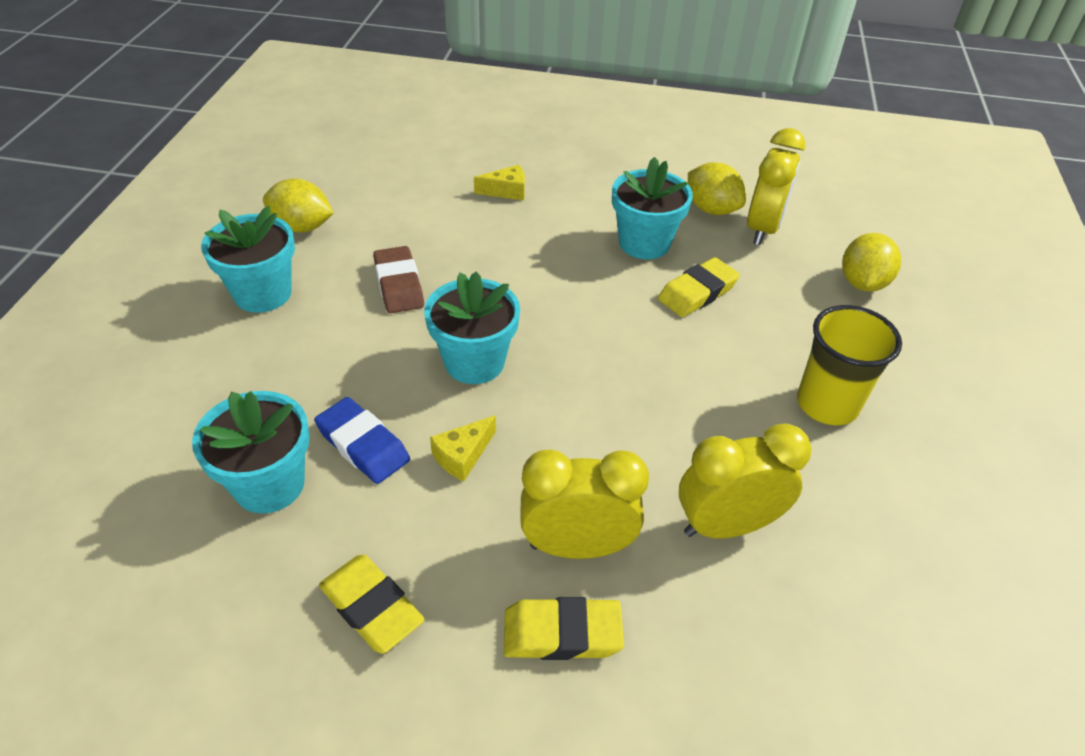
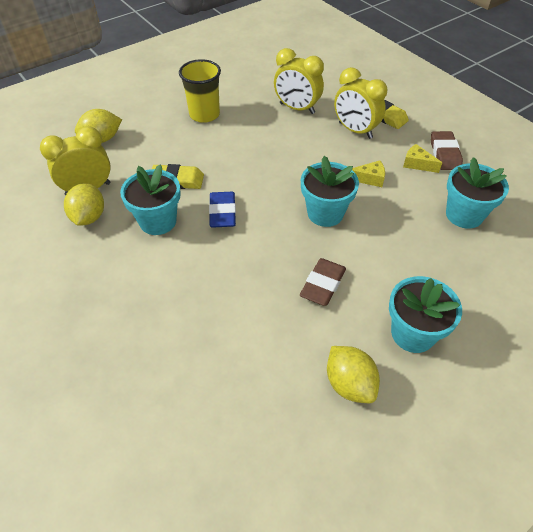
camera: 135 degrees left, 5 degrees up
(363, 445) = (410, 207): blue eraser -> blue eraser (222, 212)
(371, 607) = (445, 154): yellow eraser -> brown eraser
(506, 191) = (178, 317): yellow cheese -> yellow cheese (417, 164)

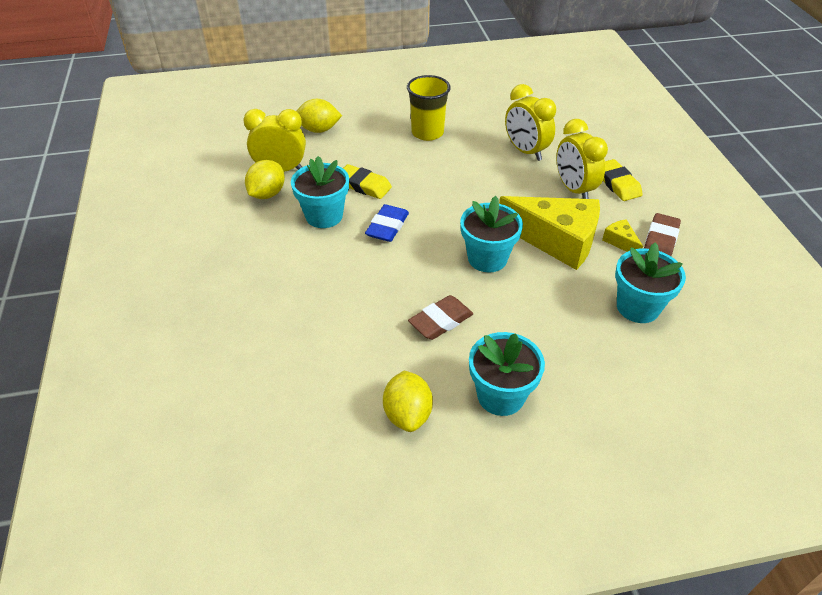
camera: 25 degrees right, 5 degrees down
(369, 179) = (556, 240): yellow cheese -> yellow cheese, size x2.40

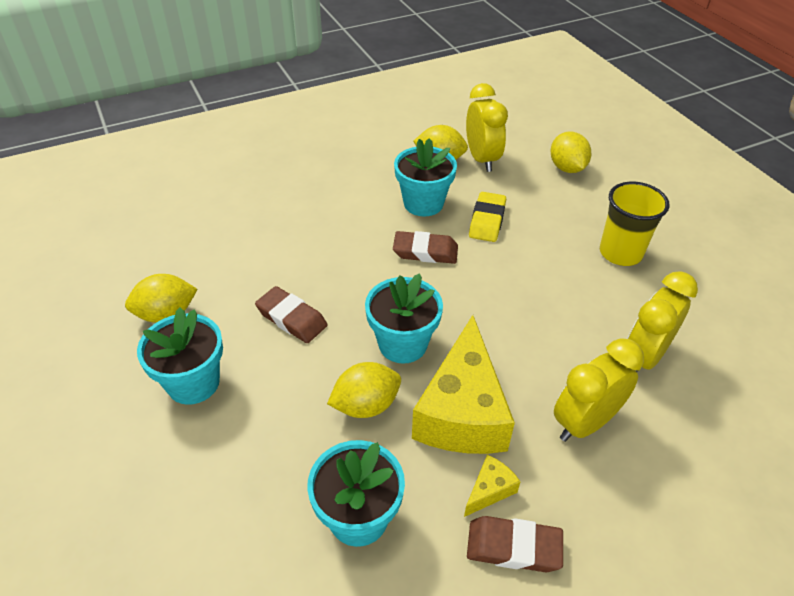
camera: 75 degrees right, 0 degrees up
(387, 227) = (425, 251): blue eraser -> brown eraser
(543, 288) = (366, 405): none -> yellow lemon
(617, 183) = (630, 480): yellow eraser -> none

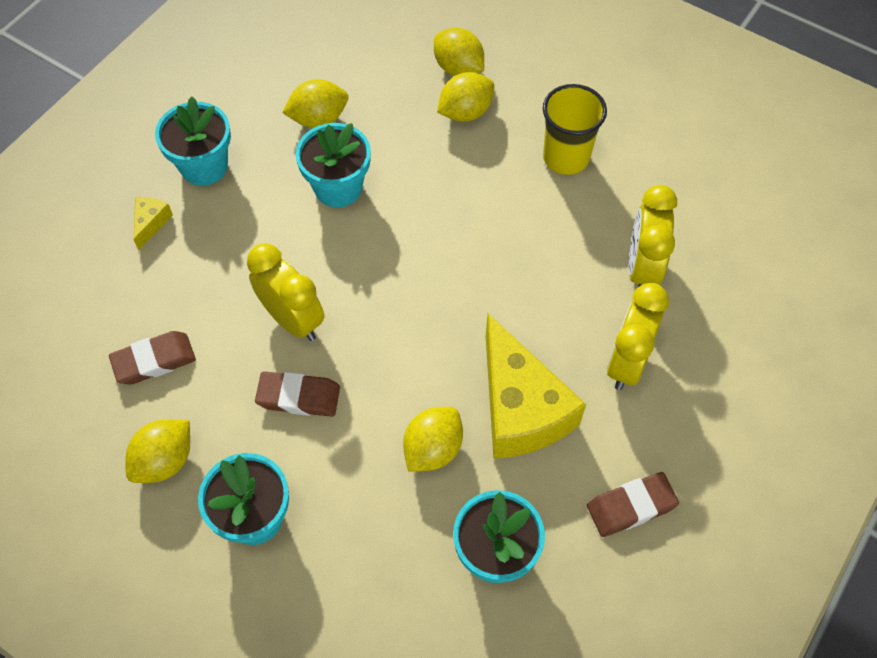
camera: 30 degrees left, 15 degrees up
(403, 344) = (425, 367): turquoise flower pot -> turquoise flower pot (204, 166)
(425, 251) = (379, 249): brown eraser -> brown eraser (154, 360)
(482, 159) = (363, 97): yellow clock -> yellow clock (292, 319)
(487, 220) = (417, 179): yellow eraser -> none
(489, 490) = (585, 469): yellow cheese -> yellow cheese (151, 223)
(554, 195) = (465, 112): none -> yellow lemon

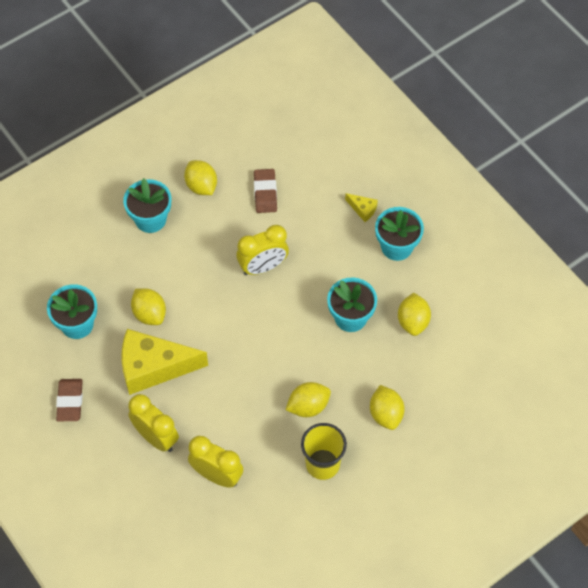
camera: 110 degrees right, 0 degrees up
(298, 397) = (211, 257): brown eraser -> none
(458, 68) = (428, 423): yellow lemon -> yellow lemon (308, 406)

